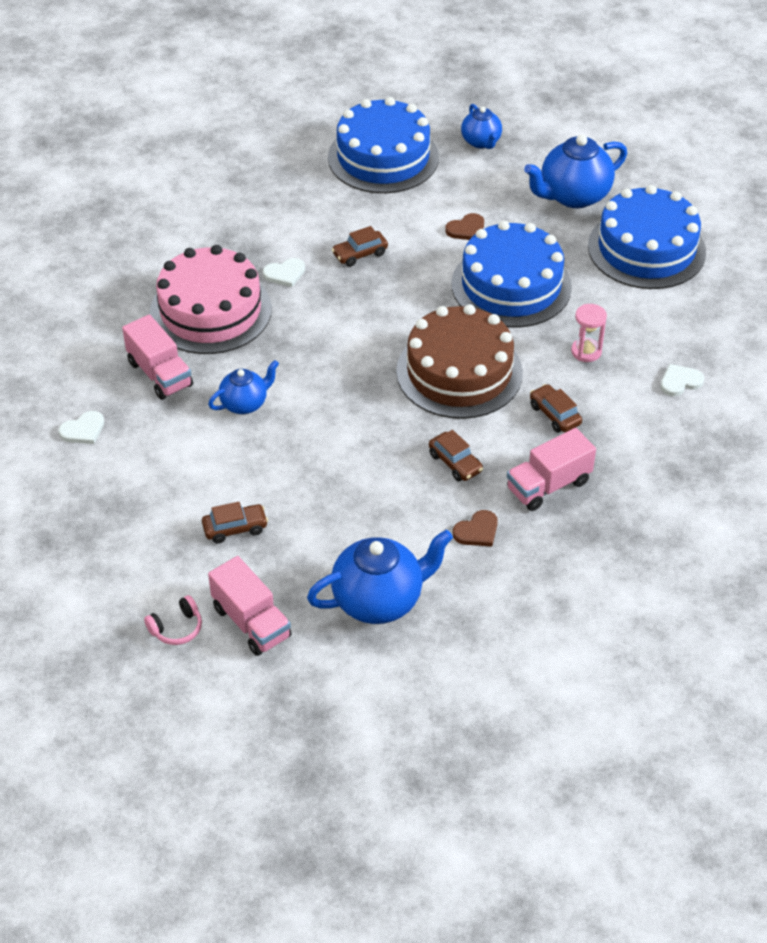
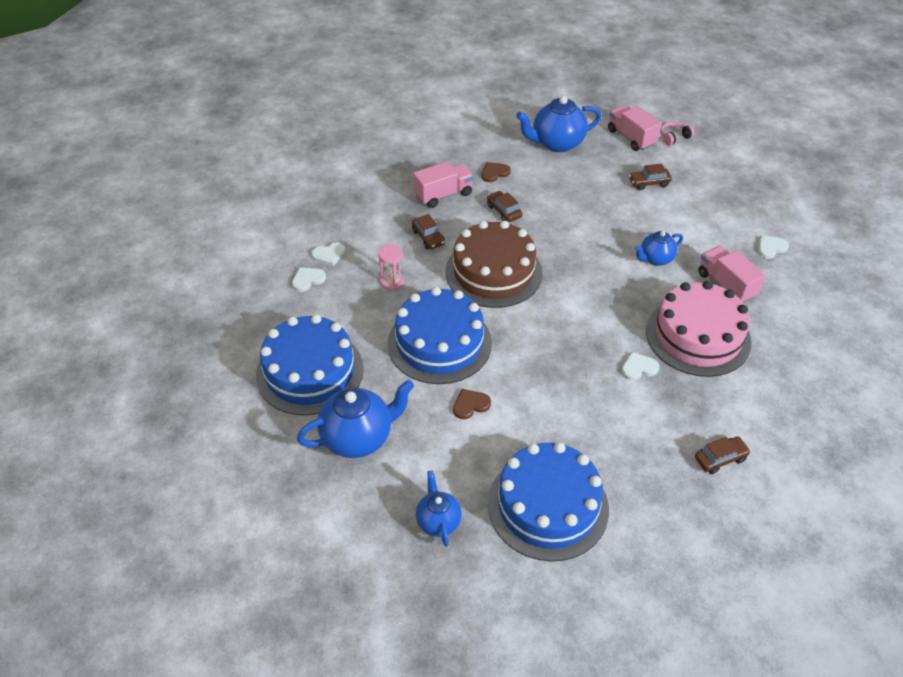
camera: 175 degrees left, 0 degrees up
(360, 254) = (571, 384): brown car -> brown car (720, 458)
(693, 347) = (308, 280): none -> white heart

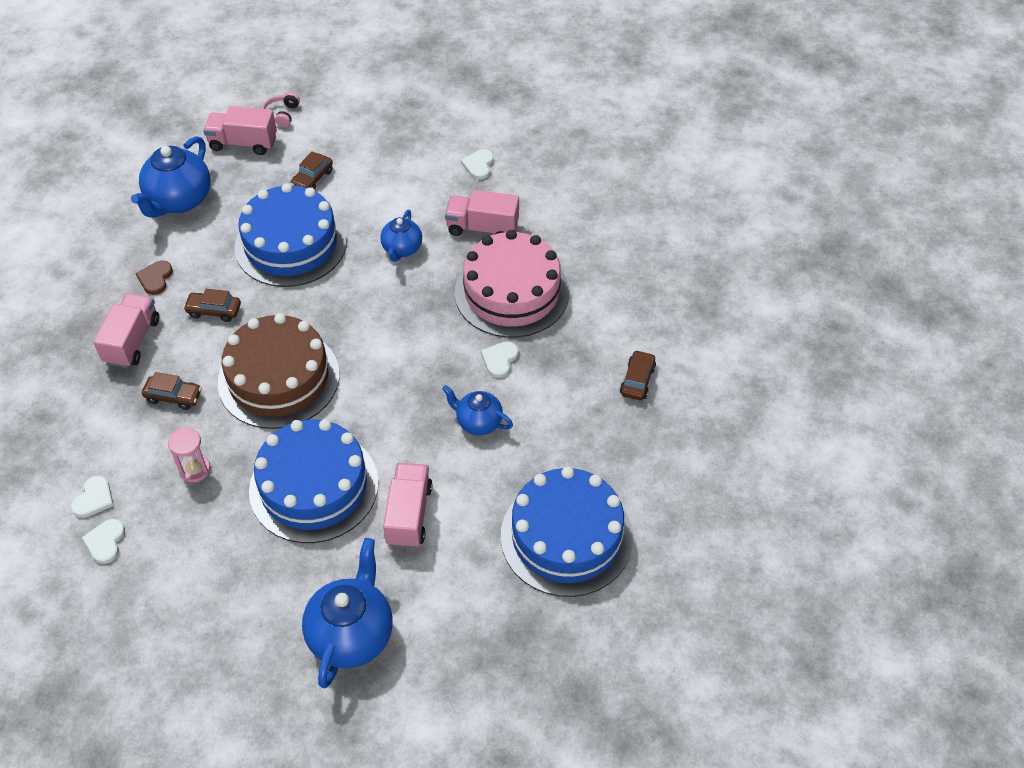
camera: 50 degrees left, 5 degrees up
(310, 372) = (229, 623): blue cake -> blue cake (291, 244)
(438, 521) = (503, 633): blue teapot -> blue teapot (478, 422)
(470, 405) = (409, 515): brown heart -> pink truck

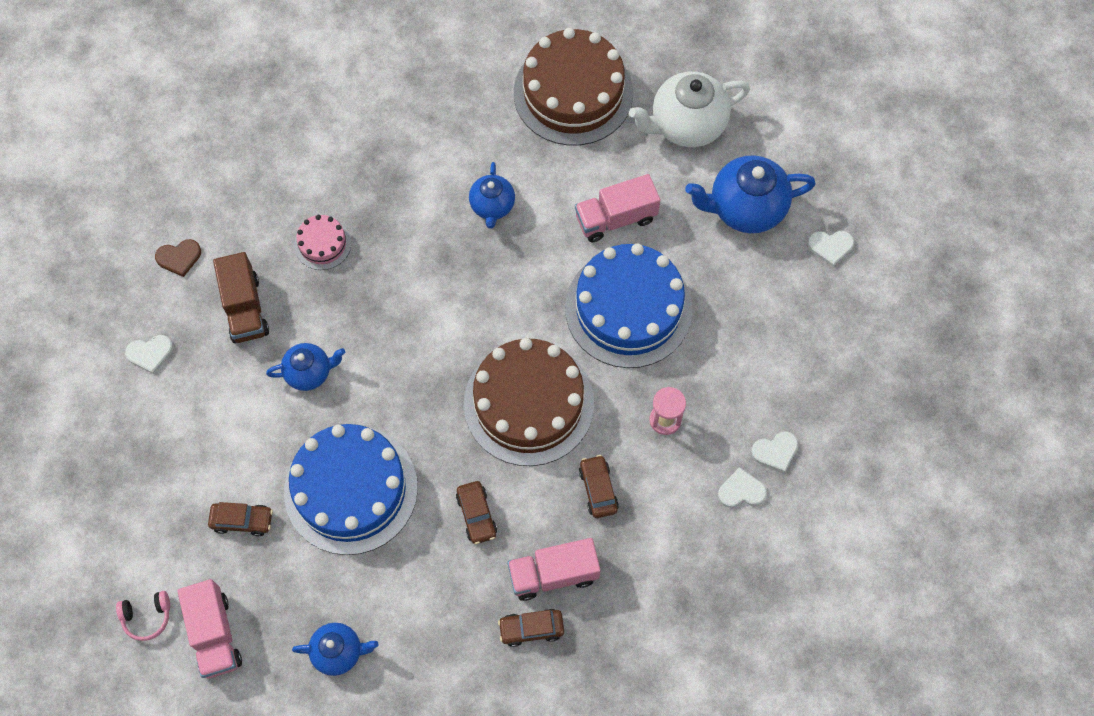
camera: 115 degrees left, 15 degrees up
(155, 278) = (462, 604): brown heart -> brown heart (179, 258)
(179, 201) = (339, 652): blue teapot -> blue teapot, size x0.59
(475, 624) = (686, 125): none -> white teapot
(482, 228) = (245, 308): pink truck -> brown truck
(499, 360) = (412, 219): white heart -> white heart (830, 247)
(511, 292) = (322, 244): pink cake -> pink cake, size x0.46
(566, 536) = (573, 93): blue cake -> brown cake
(637, 380) = (382, 98): brown car -> brown car (531, 629)

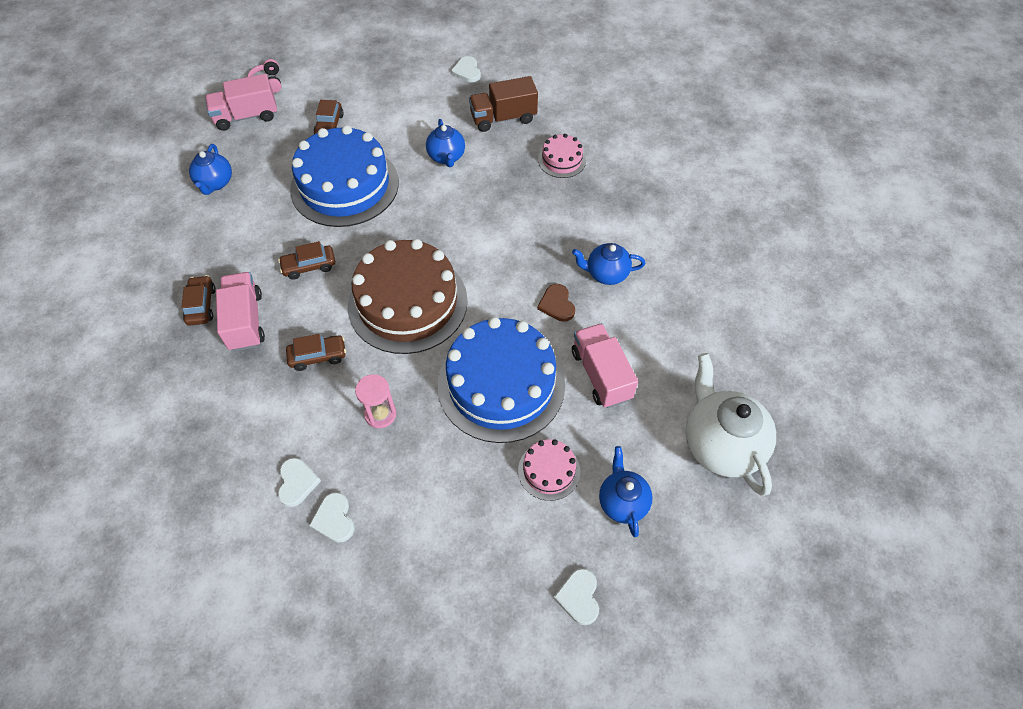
camera: 90 degrees right, 10 degrees down
(179, 258) = (546, 80): brown heart -> brown heart (557, 304)
(573, 93) = (742, 339): brown cake -> none
(718, 267) = (549, 470): none -> pink cake
(745, 208) = (622, 502): blue teapot -> blue teapot, size x0.59

